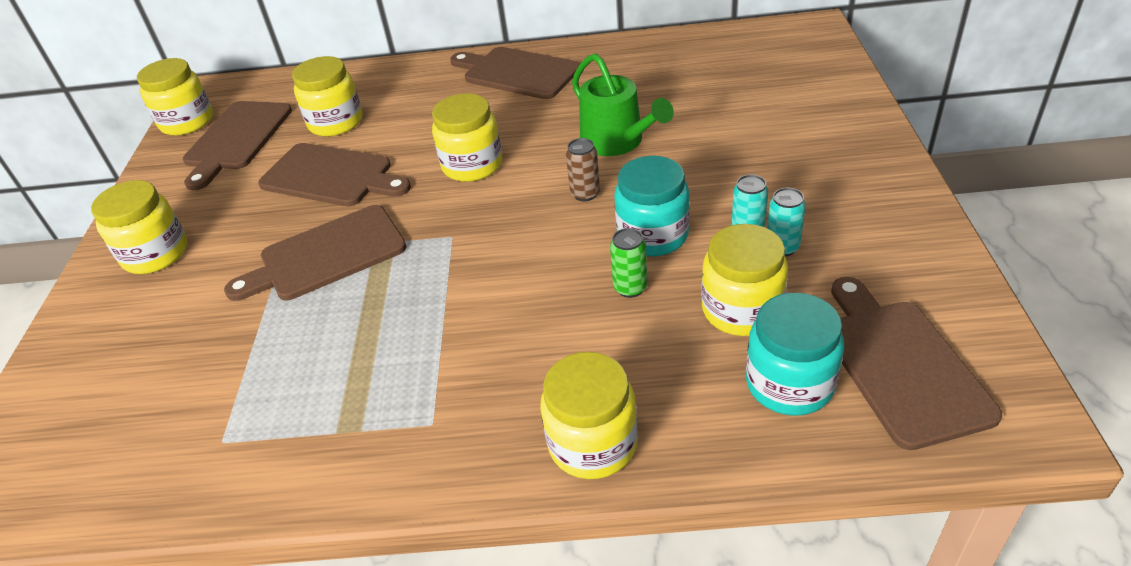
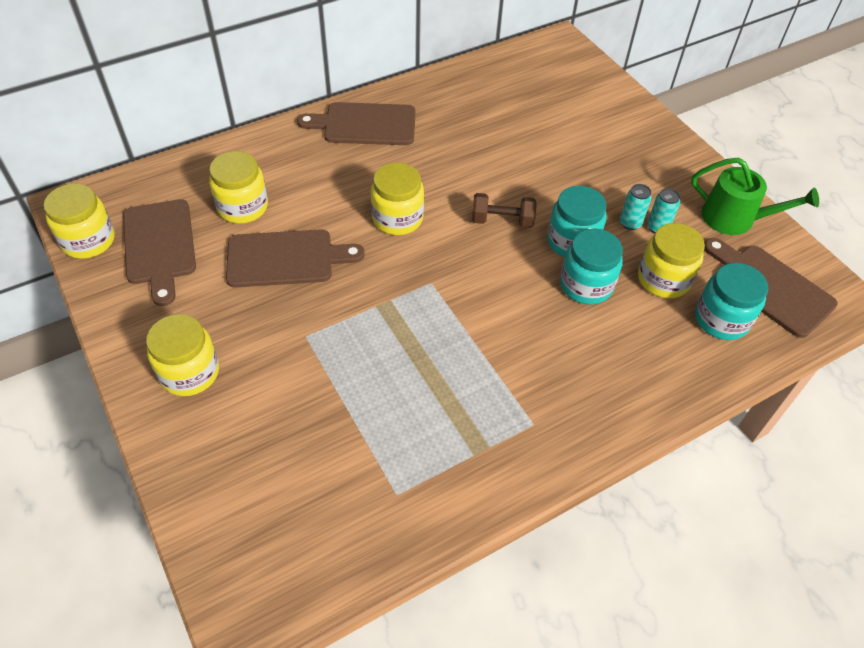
camera: 35 degrees left, 10 degrees up
(327, 255) = (345, 327): brown cutting board -> none
(585, 194) = (502, 221): brown can -> brown dumbbell
(593, 443) = (641, 398): yellow jar -> none
(617, 141) = (492, 171): green watering can -> green watering can (734, 218)
(630, 288) = (586, 285): green can -> turquoise jar

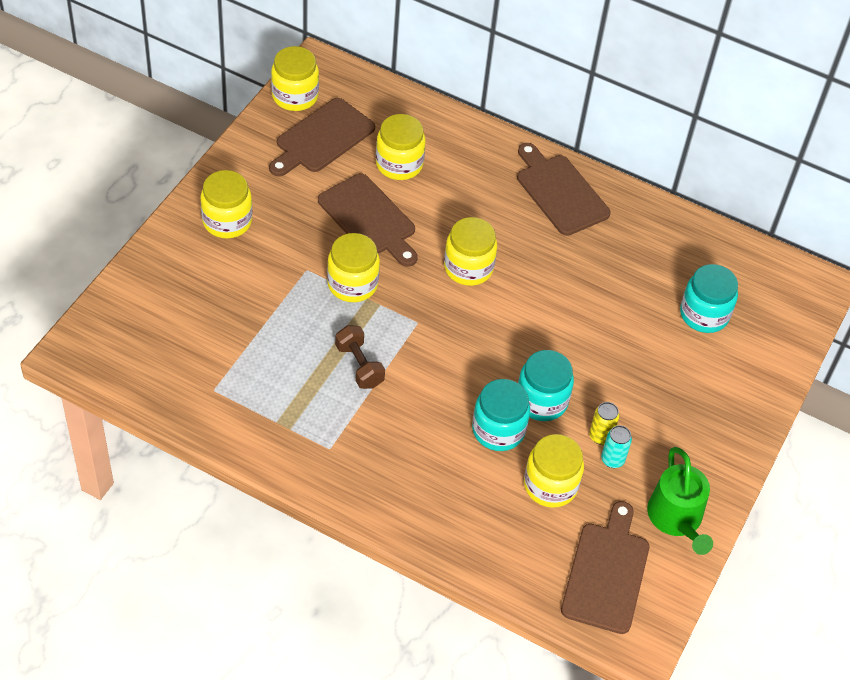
camera: 55 degrees right, 0 degrees up
(351, 308) = (352, 284): none -> yellow jar
(502, 221) = (525, 340): brown dumbbell -> brown dumbbell (359, 366)
(630, 223) = (600, 436): turquoise can -> yellow can
(721, 319) = (536, 545): turquoise jar -> turquoise jar (704, 314)

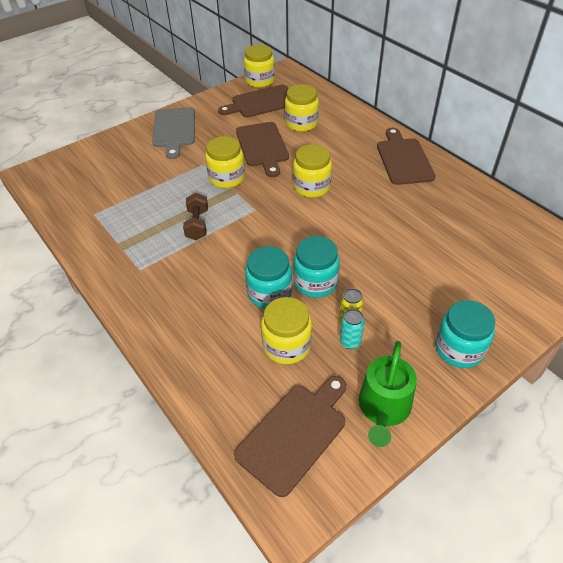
camera: 30 degrees right, 5 degrees down
(227, 221) = (174, 130): yellow jar -> grey cutting board
(704, 314) = (481, 258): turquoise jar -> turquoise jar (459, 349)

